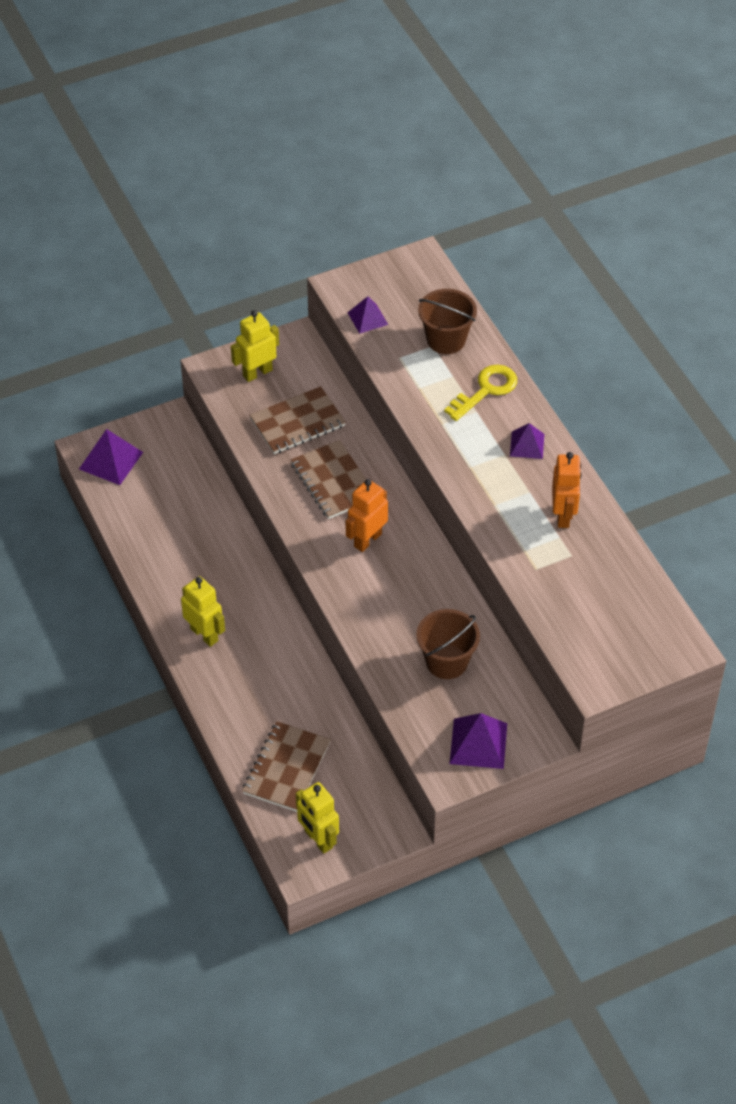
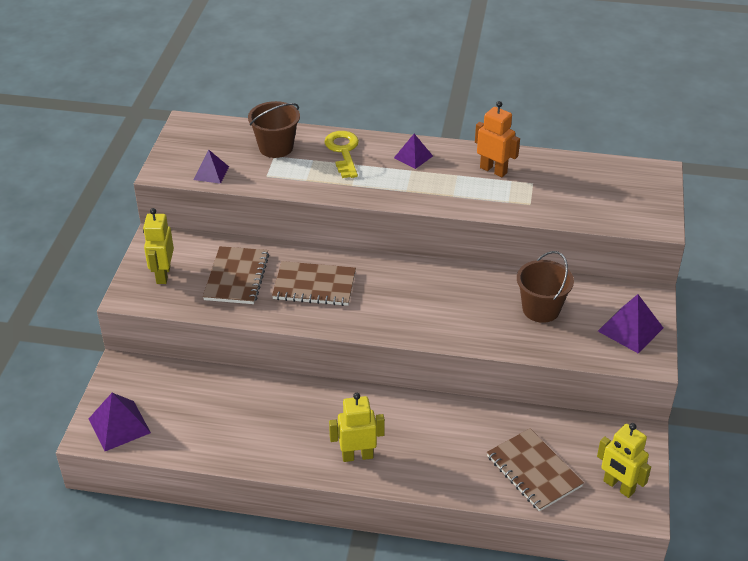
camera: 55 degrees left, 10 degrees down
(318, 839) = (618, 486): yellow robot -> yellow robot turned 45 degrees clockwise
(367, 540) = (388, 295): orange robot -> none

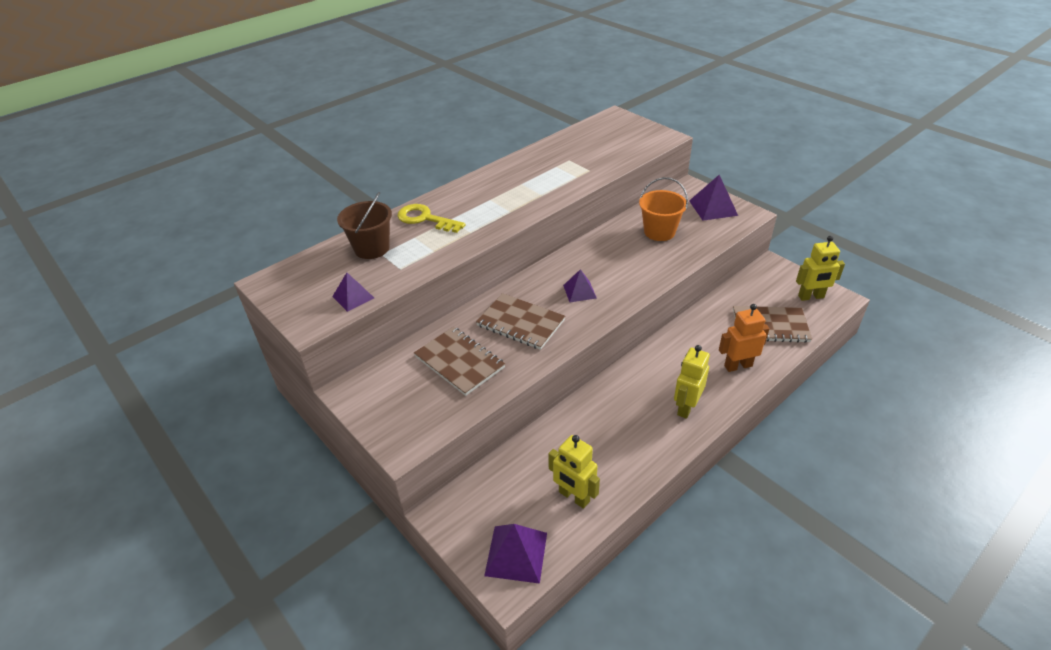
camera: 50 degrees left, 0 degrees up
(163, 275) = (401, 408): yellow robot -> yellow robot (574, 497)
(314, 286) = (520, 323): brown notebook -> brown notebook turned 75 degrees clockwise
(413, 157) = (476, 192): purple pyramid -> purple pyramid (579, 291)
(493, 170) = (536, 168): orange robot -> orange robot (738, 366)
(541, 309) = (659, 232): brown bucket -> orange bucket

